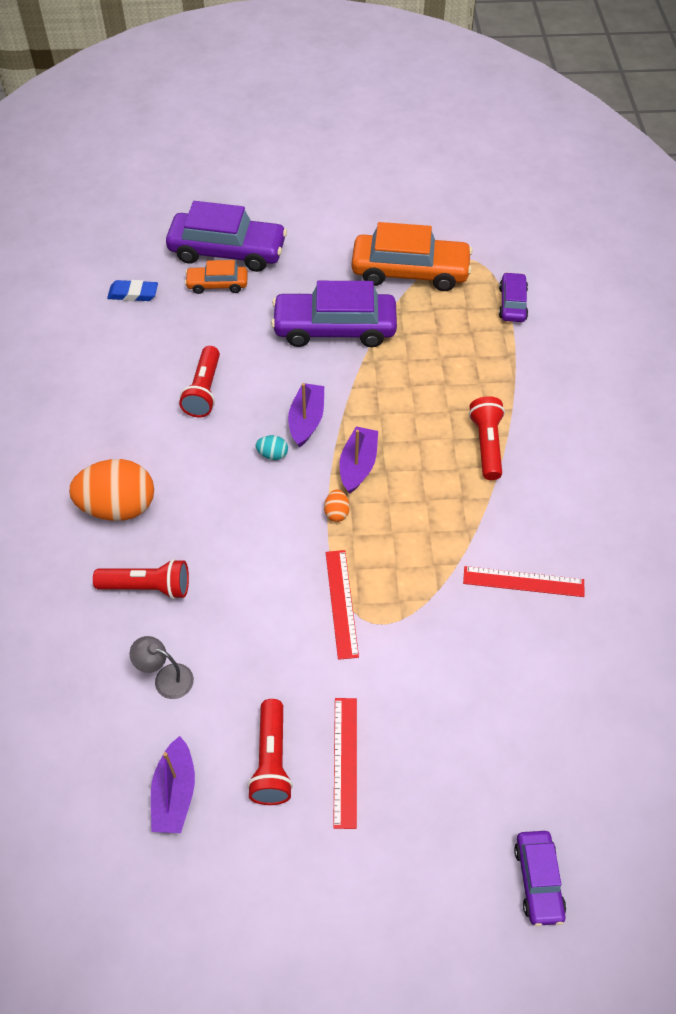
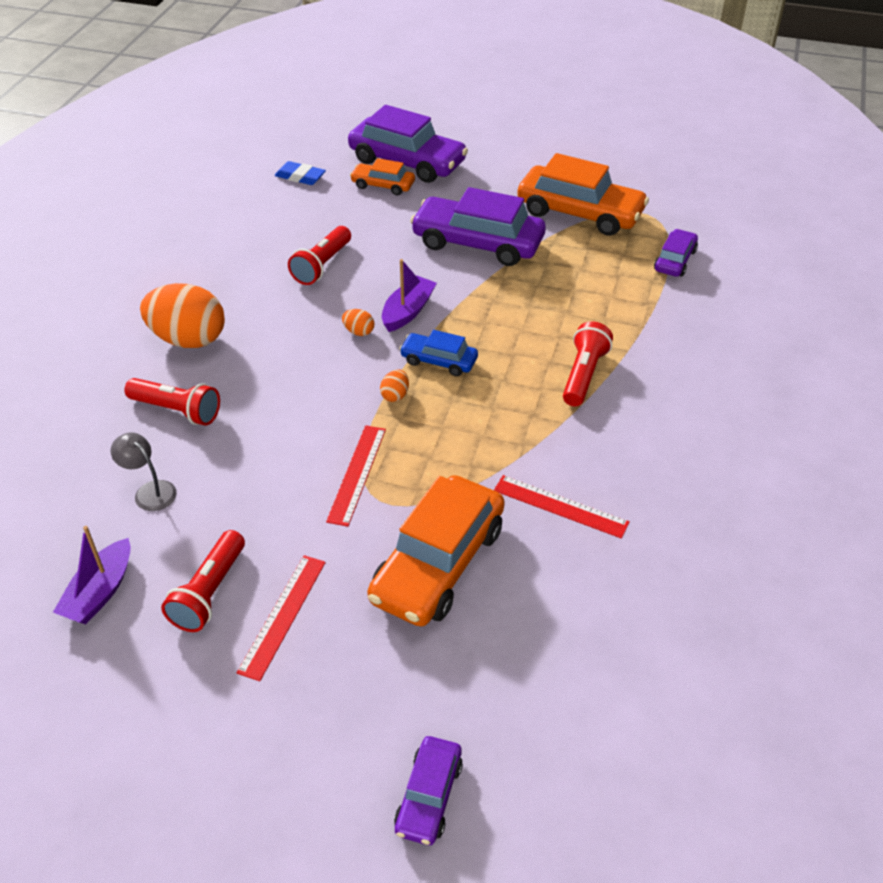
camera: 20 degrees right, 10 degrees down
(272, 454) = (359, 332): turquoise egg -> orange egg
(358, 465) = (439, 361): purple boat -> blue car
(449, 668) = (438, 563): none -> orange car

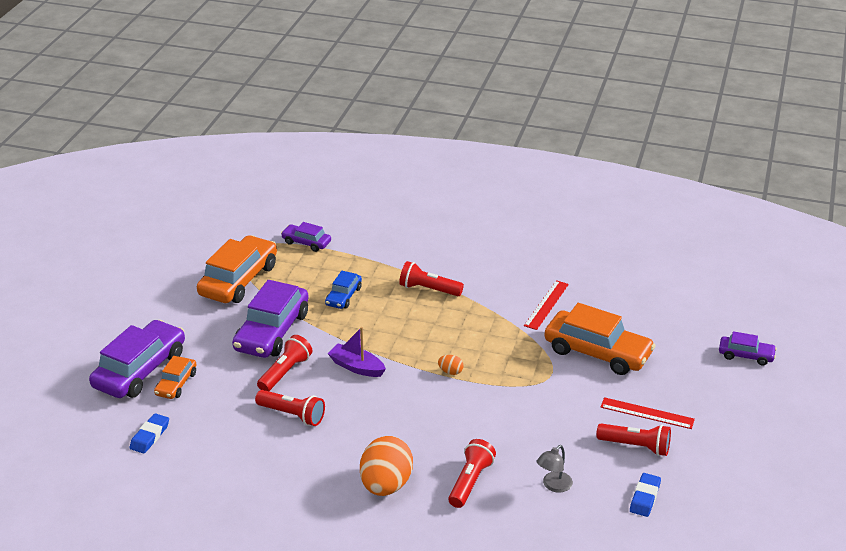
camera: 90 degrees left, 10 degrees down
(100, 592) = (645, 497): purple boat -> blue eraser
(357, 474) = (528, 387): red ruler -> none
(359, 332) = (380, 391): orange egg -> none
(399, 257) = (285, 372): none -> red flashlight
(439, 361) = (414, 352): blue car -> blue car (343, 296)

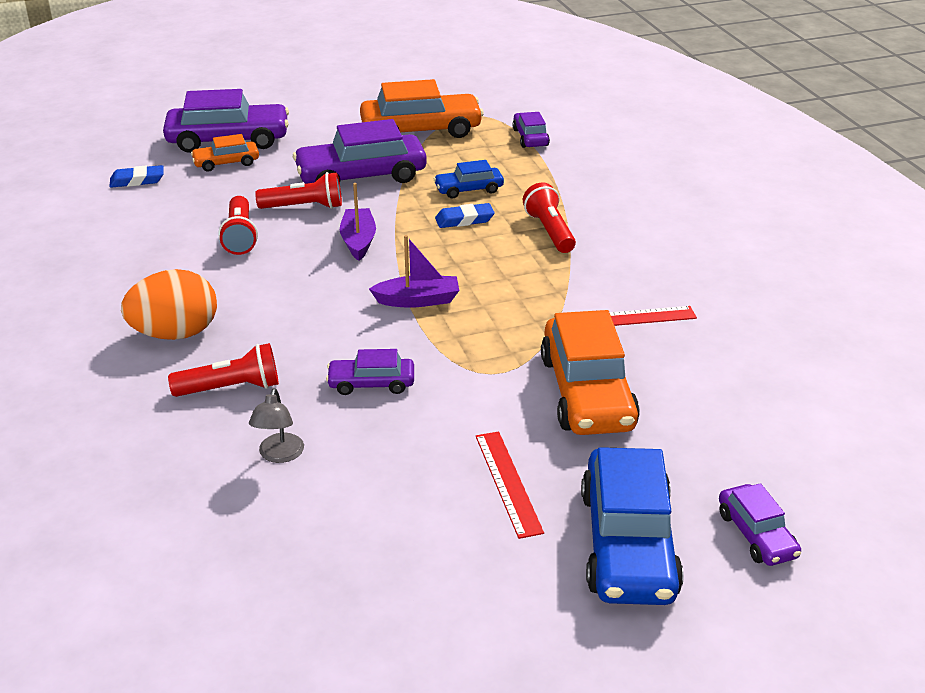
camera: 55 degrees right, 0 degrees up
(450, 372) = (418, 300): orange egg -> purple boat
(518, 424) = (371, 383): none -> purple car
(553, 486) = (279, 455): grey lamp -> grey lamp turned 90 degrees counterclockwise
(636, 446) = (426, 498): red flashlight -> none
(645, 497) = (325, 546): blue eraser -> blue eraser (464, 220)
(721, 396) = (628, 543): none -> blue car

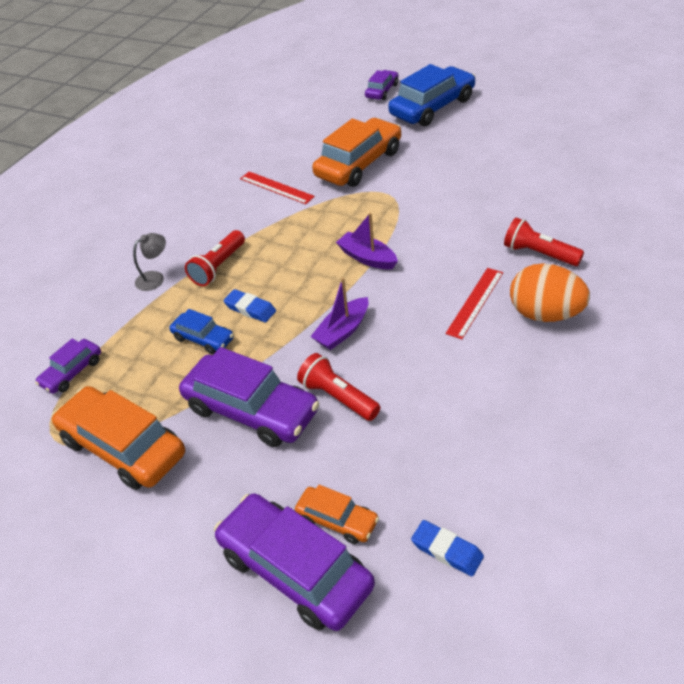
camera: 130 degrees left, 10 degrees up
(240, 236) = (421, 391): red flashlight -> none
(279, 455) = (544, 203): grey lamp -> grey lamp (155, 278)
(371, 383) = (456, 218): purple car -> none
(508, 483) = (449, 145): red ruler -> red ruler (475, 302)

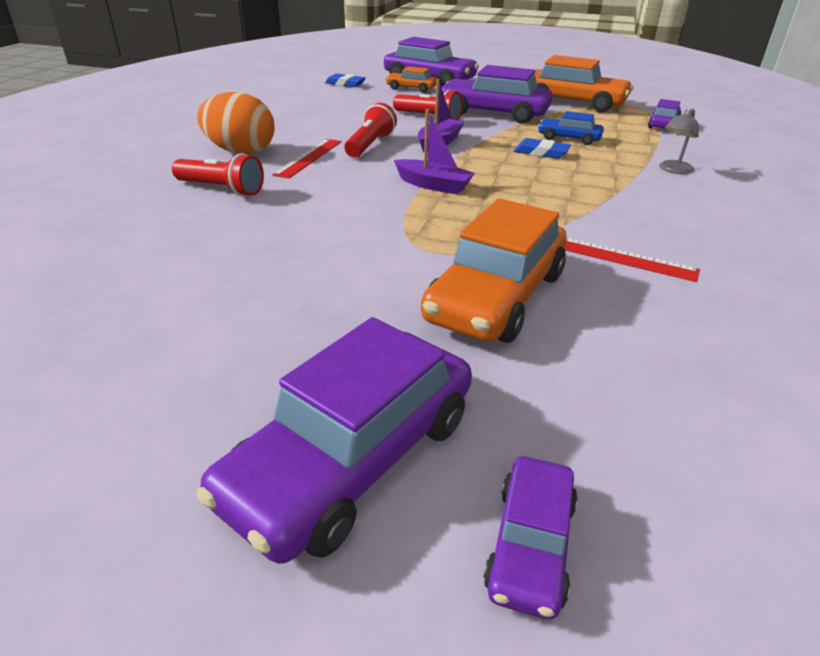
camera: 165 degrees right, 10 degrees down
(218, 267) = (609, 178): red flashlight -> red flashlight (370, 145)
(432, 107) = (352, 458): blue car -> purple car

